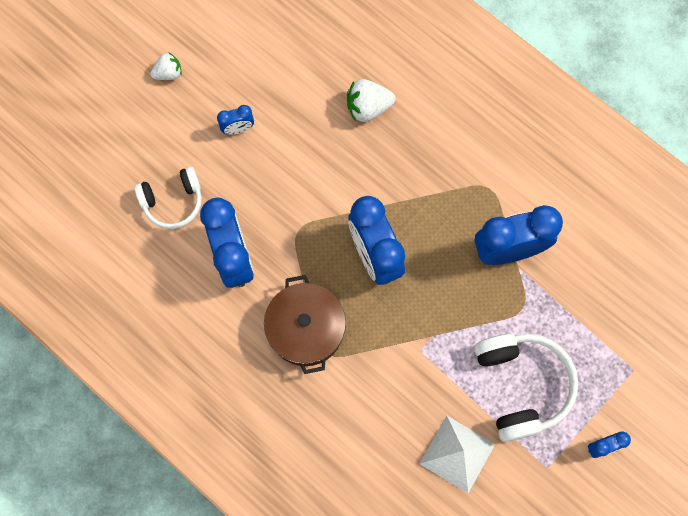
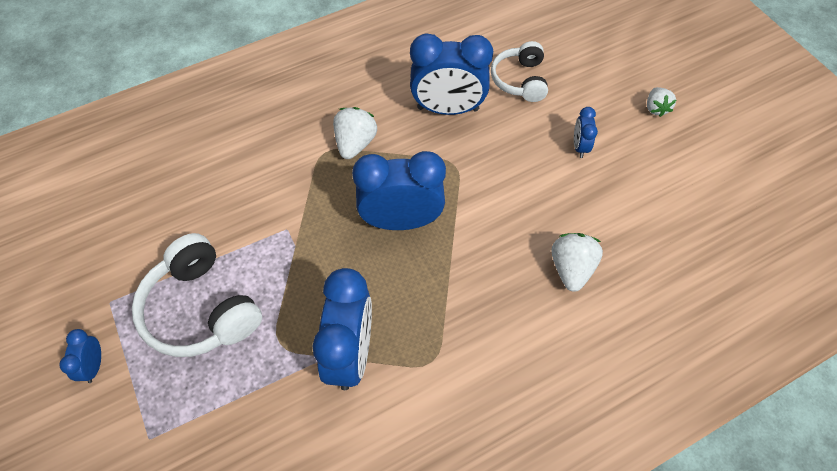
camera: 110 degrees right, 15 degrees down
(306, 329) = (355, 143): brown pot -> white strawberry
(457, 454) = (173, 226): white pyramid -> none
(521, 385) = (201, 309): white headphones -> white headphones turned 45 degrees clockwise

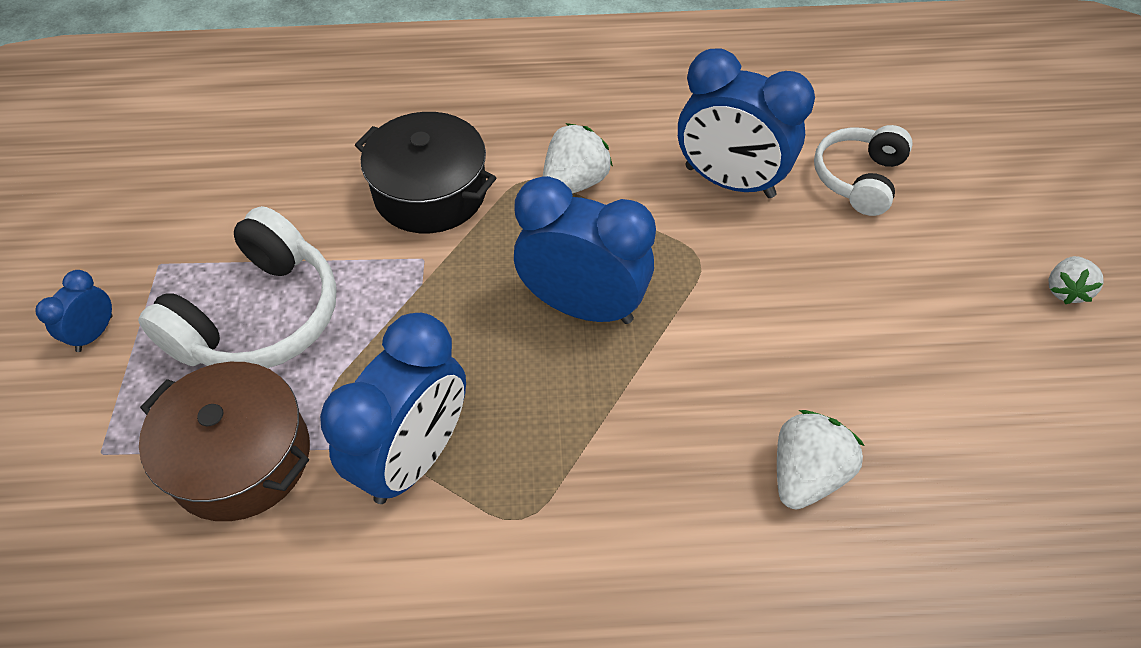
camera: 25 degrees right, 5 degrees down
(201, 309) = (259, 317): white headphones -> white headphones turned 135 degrees counterclockwise
(243, 401) = (240, 457): none -> brown pot
(267, 184) = (430, 192): none -> black pot
(579, 146) = (908, 302): blue clock -> none

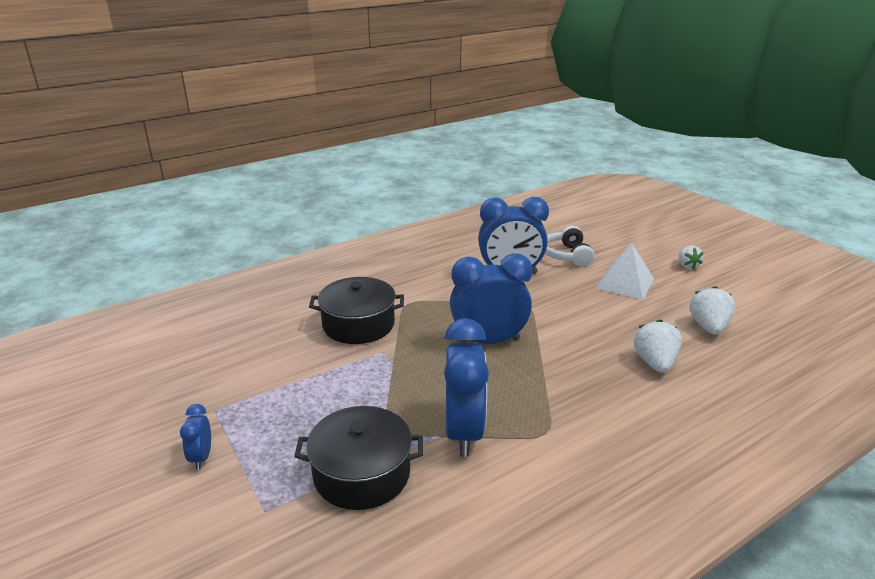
camera: 30 degrees left, 25 degrees down
(240, 457) = (361, 474): brown pot -> black pot
(259, 317) = (308, 409): white headphones -> none
(574, 183) = (434, 297): white strawberry -> white strawberry (708, 327)
(908, 282) = (625, 283): none -> white pyramid

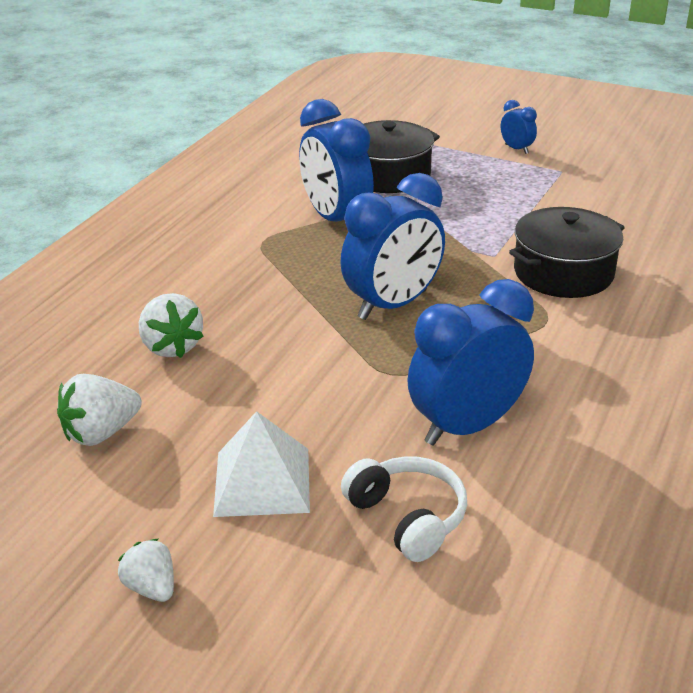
camera: 150 degrees right, 5 degrees up
(708, 327) = (101, 433): white strawberry -> white strawberry turned 75 degrees clockwise

